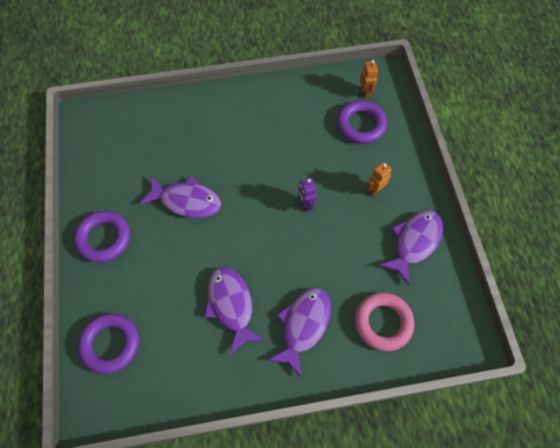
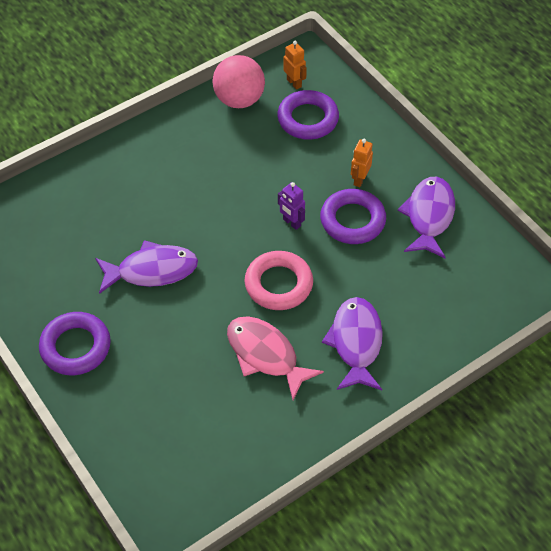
camera: 25 degrees left, 10 degrees down
(110, 344) = (150, 449): purple ring -> purple ring (352, 220)
(231, 305) = (265, 355): purple fish -> pink fish
(318, 90) = (239, 100): none -> pink ball
(383, 322) = (437, 306): pink ring -> pink ring (278, 284)

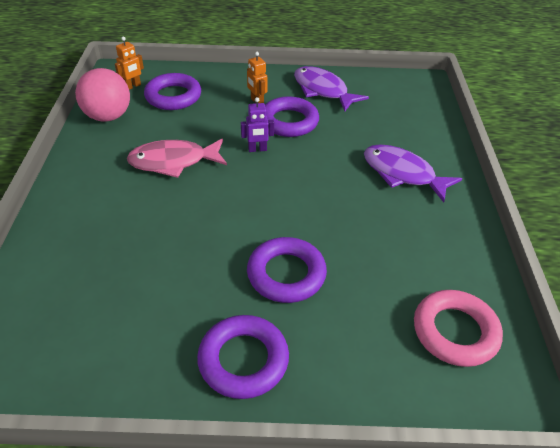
camera: 55 degrees left, 10 degrees down
(152, 271) = (213, 252): purple fish -> none
(167, 326) = (286, 274): none -> purple ring
(265, 355) = (373, 227): pink fish -> pink fish (173, 162)
(278, 284) = (309, 185): pink ring -> pink ring (455, 332)
(294, 83) = (133, 86): orange robot -> orange robot turned 135 degrees clockwise

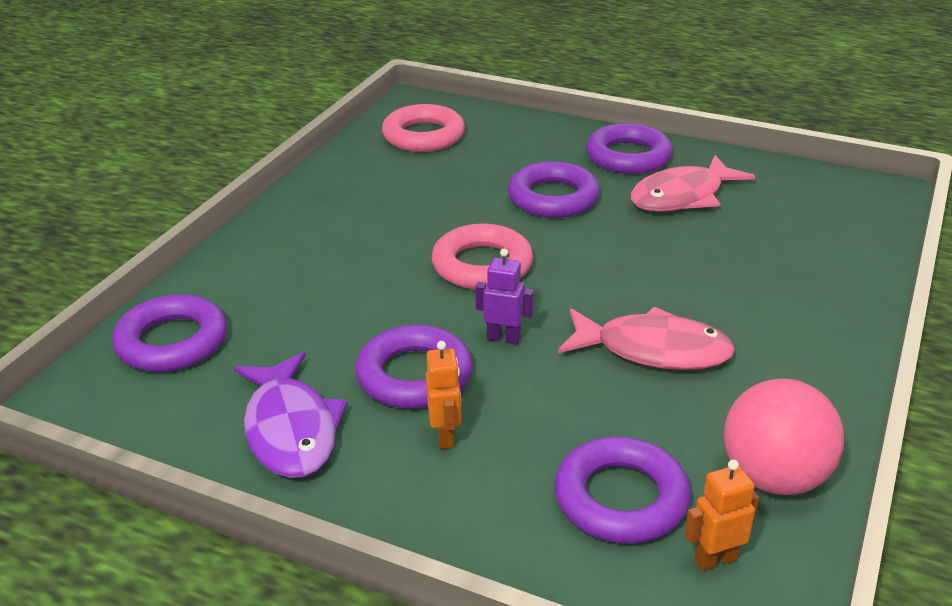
camera: 155 degrees left, 10 degrees down
(178, 309) = (682, 196): none -> pink fish
(299, 193) = (482, 265): none -> pink ring
(402, 174) = (317, 257): purple fish -> none
(415, 110) = (172, 342): none -> purple ring

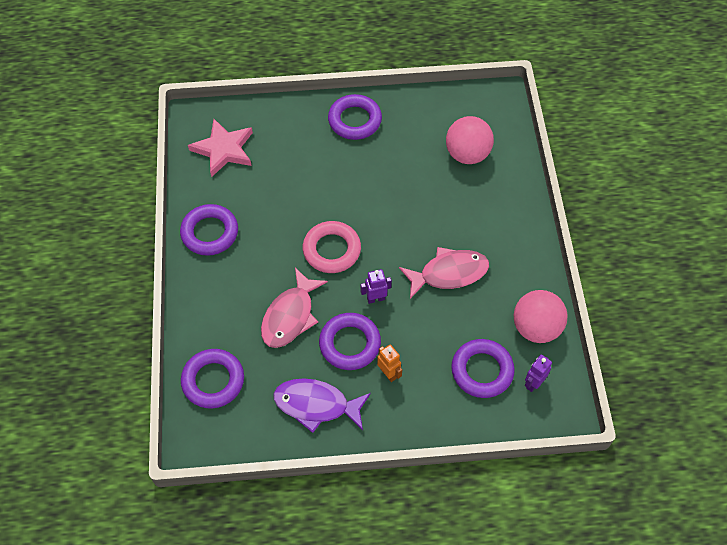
camera: 30 degrees left, 25 degrees up
(290, 429) = (316, 405): purple fish -> purple fish turned 150 degrees clockwise
(423, 136) = (223, 149): pink ring -> pink star
(553, 198) = (335, 177): purple ring -> purple ring (210, 233)
(682, 196) = (402, 145): pink fish -> pink fish (290, 316)
(715, 559) = (533, 383): orange robot -> purple robot
(783, 232) = (467, 154): none -> pink ball

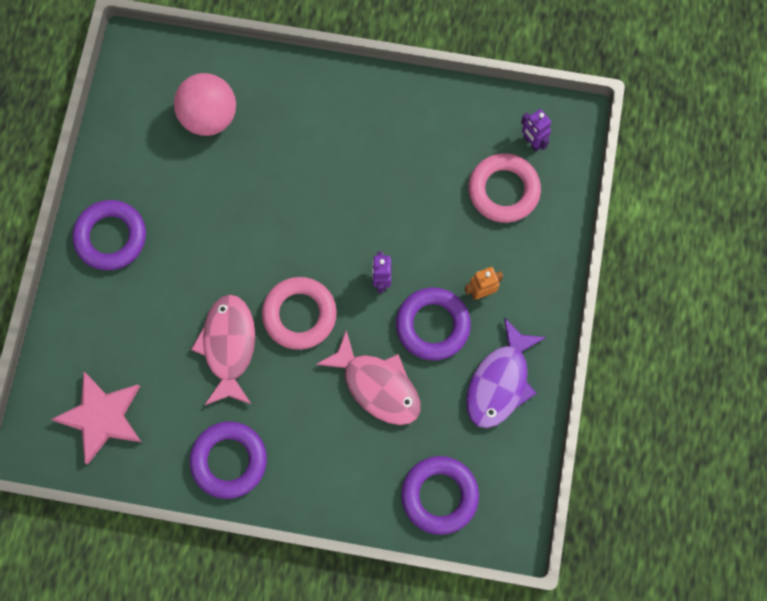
camera: 75 degrees left, 15 degrees up
(449, 273) = (371, 188): pink fish -> pink fish (229, 346)
(482, 371) = (503, 190): purple ring -> pink ring
(536, 328) = (466, 117): pink ball -> none

